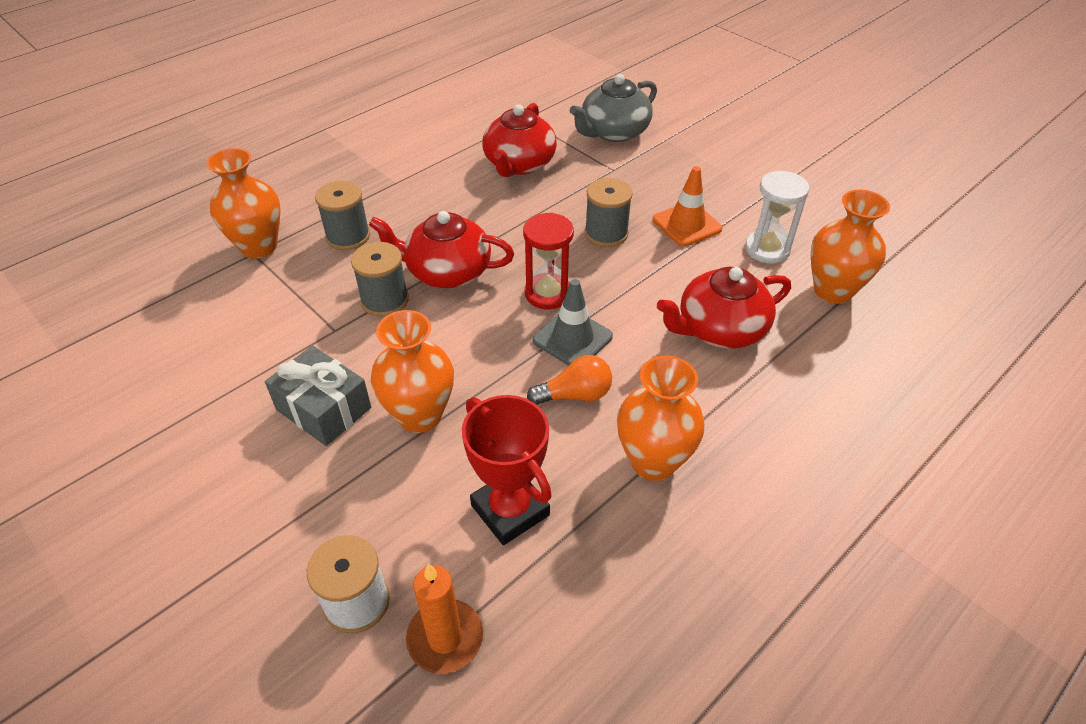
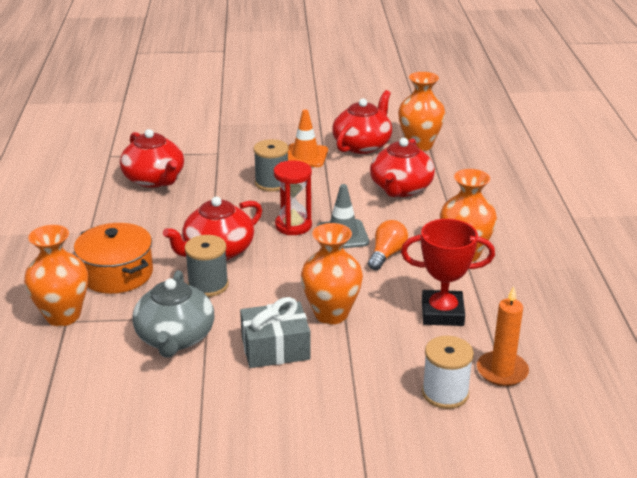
camera: 50 degrees left, 15 degrees down
(348, 236) = (117, 274): grey spool -> orange pot
(613, 132) = (182, 135): grey teapot -> grey teapot (175, 338)
(767, 249) = (362, 145): white hourglass -> red teapot

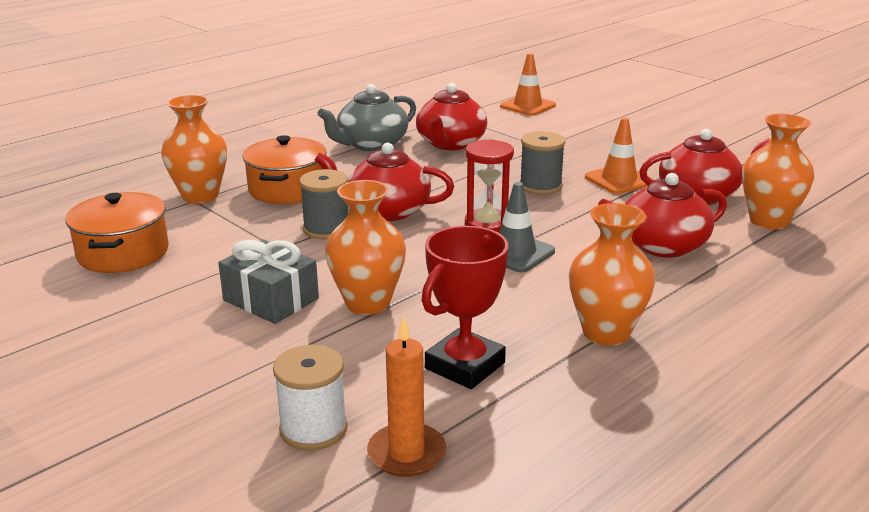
camera: 50 degrees right, 5 degrees down
(108, 387) = (123, 253): none -> orange pot
(145, 124) = (527, 106): none -> orange traffic cone
(175, 338) = (227, 249): grey teapot -> grey teapot (371, 144)
(387, 254) = (522, 289): orange light bulb -> none
(442, 313) = (465, 366): red trophy -> red trophy turned 75 degrees clockwise

